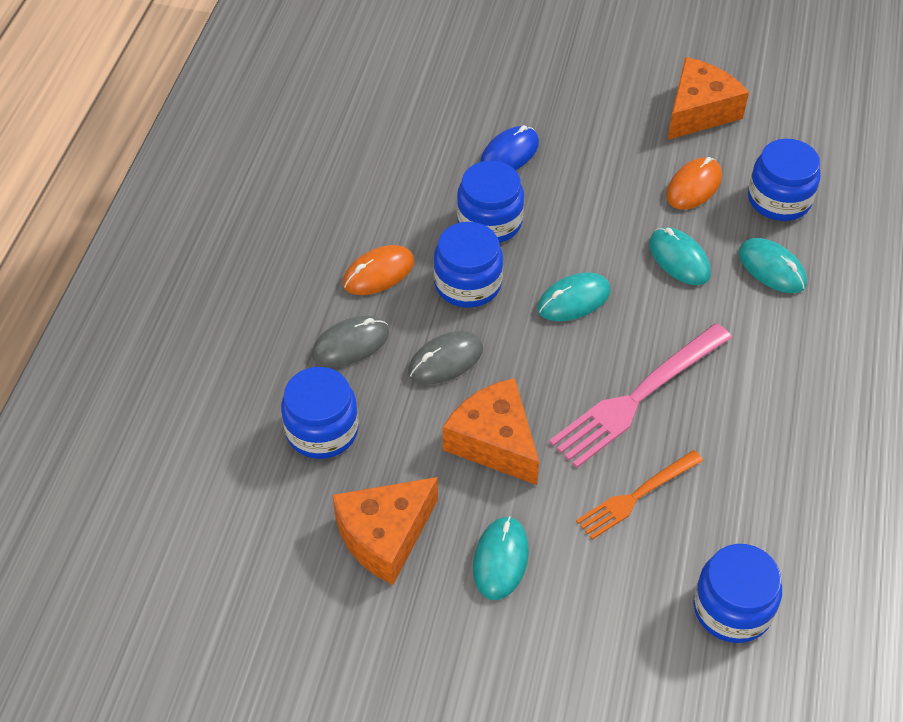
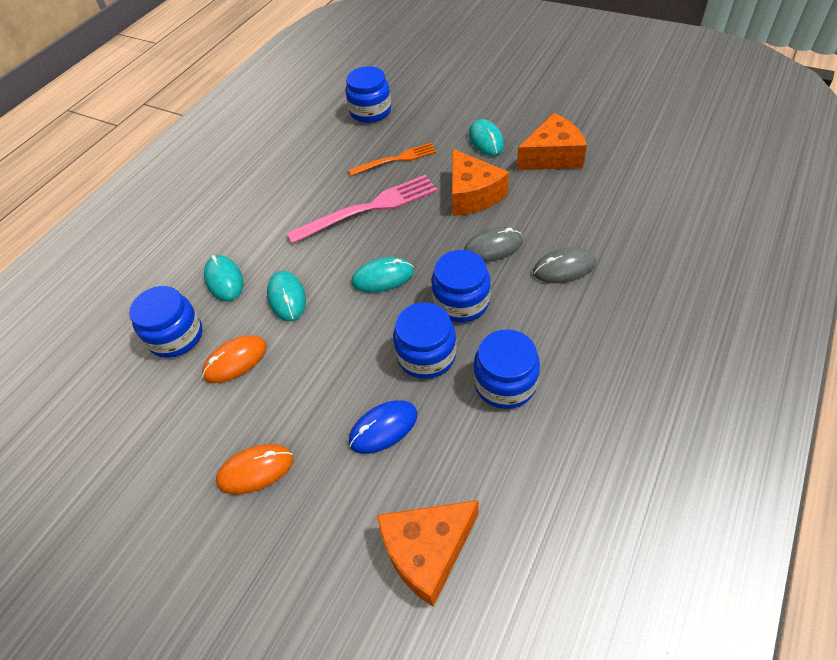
camera: 160 degrees left, 0 degrees up
(322, 430) = (589, 214): blue jar -> blue jar (505, 383)
(378, 273) = (534, 322): orange mouse -> orange mouse (255, 470)
(500, 559) = (486, 140): turquoise mouse -> turquoise mouse turned 45 degrees counterclockwise
(699, 111) = (177, 446): orange cheese -> orange cheese (427, 551)

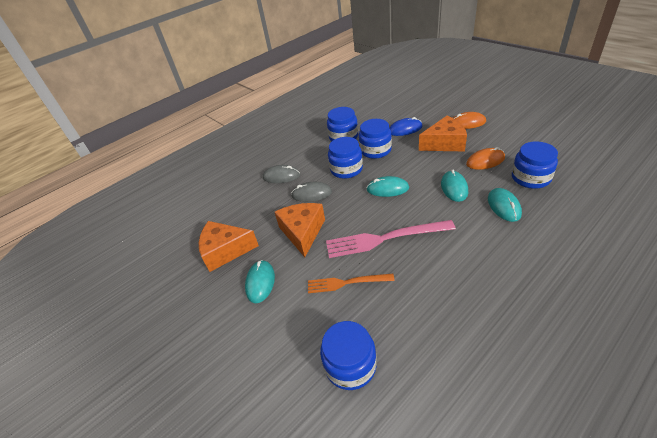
camera: 160 degrees left, 10 degrees down
(427, 551) = (397, 100): orange cheese -> orange cheese (444, 143)

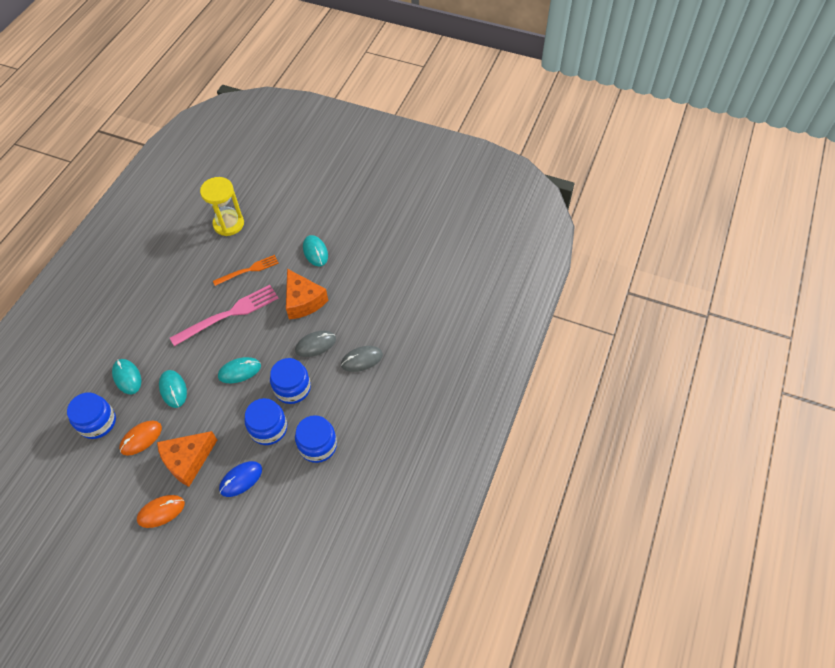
camera: 150 degrees right, 15 degrees up
(225, 251) = (362, 266): orange cheese -> none
(350, 365) = (228, 224): blue jar -> yellow hourglass

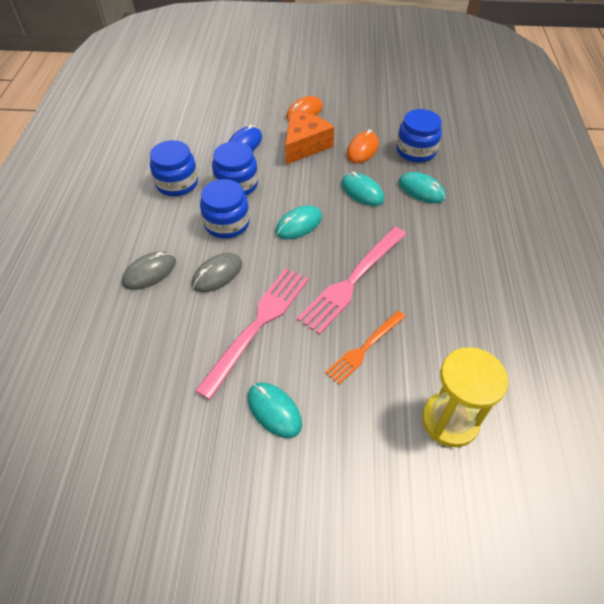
camera: 160 degrees right, 5 degrees down
(303, 301) = (258, 325): orange cheese -> pink fork

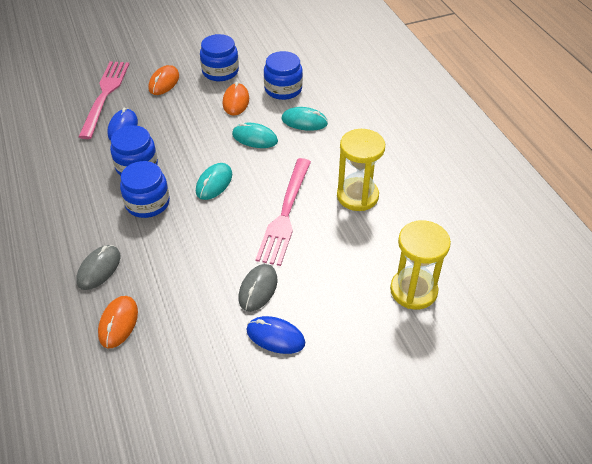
camera: 25 degrees left, 5 degrees down
(136, 333) = (118, 323): none -> orange mouse
(177, 183) = (77, 183): blue jar -> blue jar (220, 71)
(217, 274) = (164, 249): grey mouse -> grey mouse (258, 289)
(258, 325) = (225, 277): pink fork -> pink fork (105, 95)
(274, 411) = (275, 337): turquoise mouse -> blue mouse
(304, 145) = (181, 112): orange cheese -> none
(364, 348) = (322, 263): orange fork -> none
(438, 288) = (357, 196): none -> yellow hourglass

